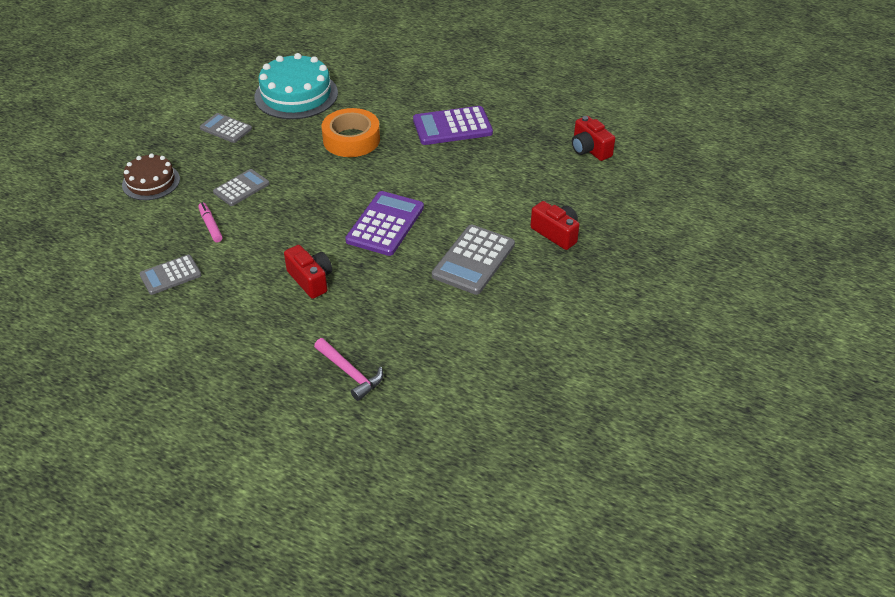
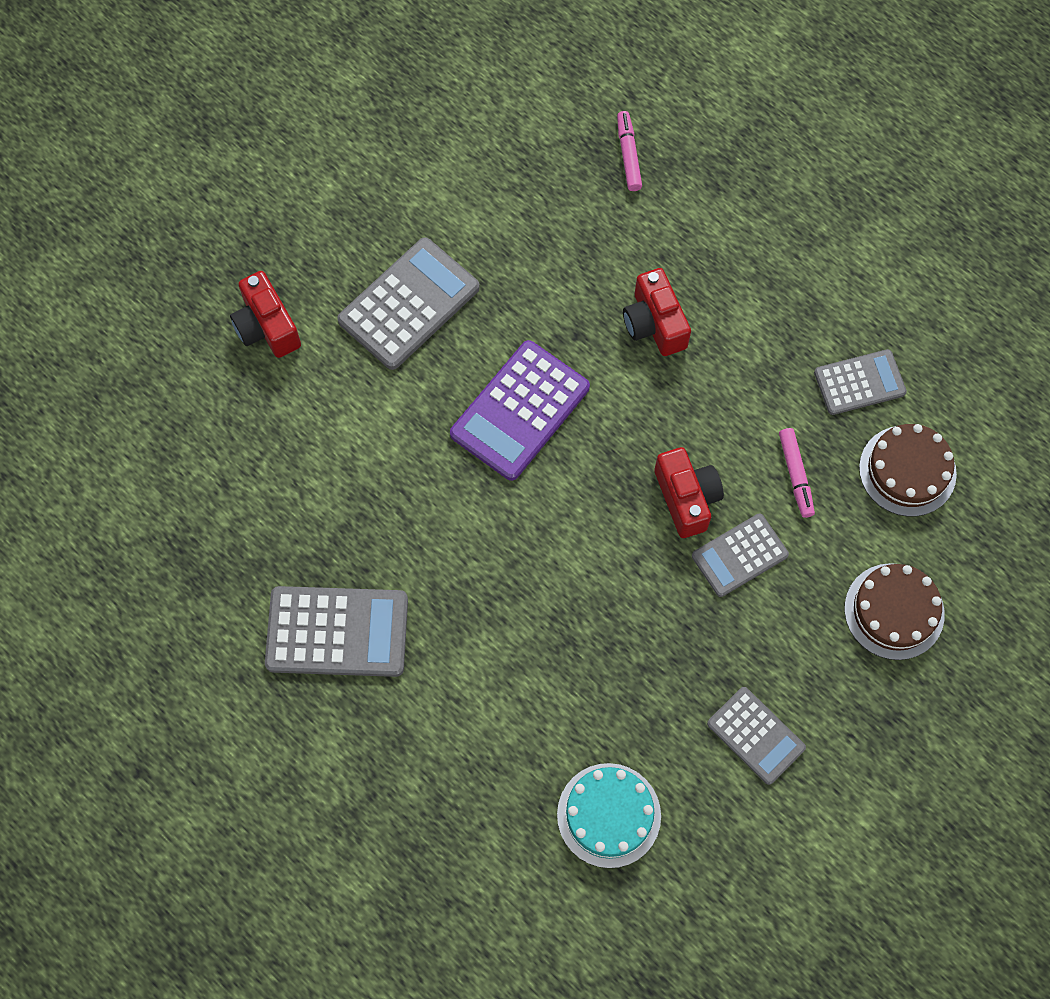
camera: 165 degrees left, 25 degrees up
(140, 239) = (907, 470): none -> brown cake
(296, 95) = (609, 815): turquoise cake -> turquoise cake, size x0.61
(350, 373) = (628, 155): pink hammer -> pink marker
(351, 139) = (529, 641): orange tape -> none
(452, 127) = (337, 632): purple calculator -> grey calculator
(589, 149) = (123, 506): red camera -> red camera (686, 498)

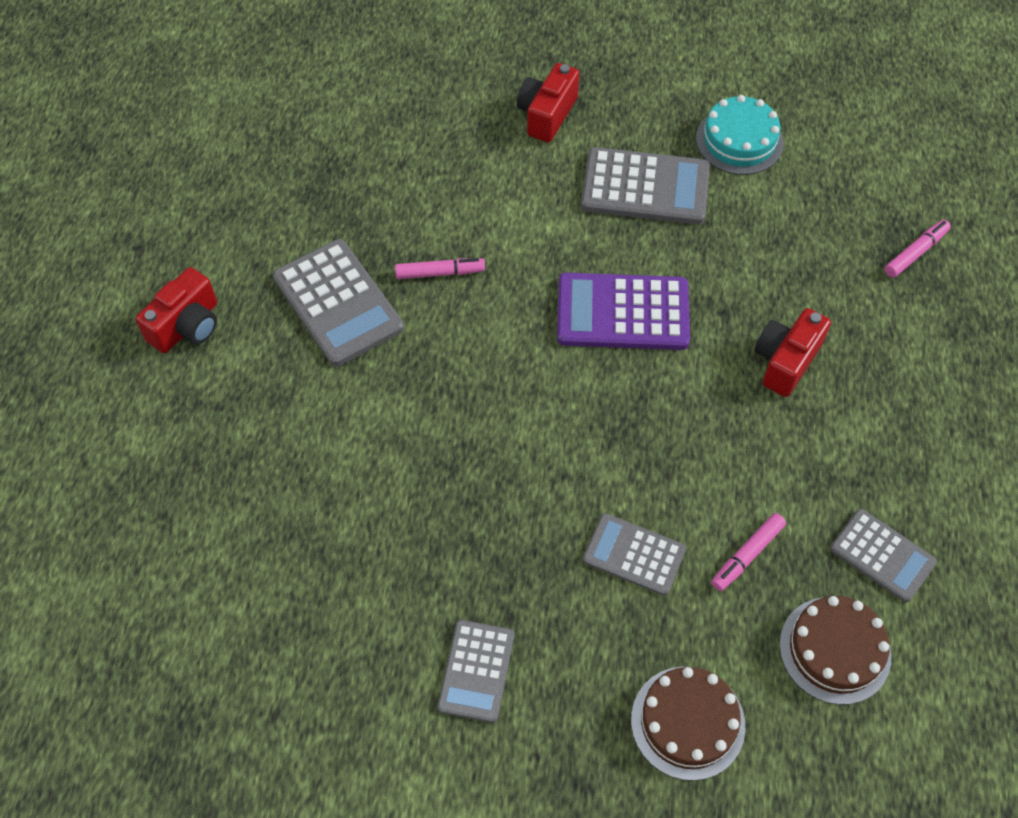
camera: 55 degrees right, 10 degrees down
(370, 528) = (440, 273): none -> pink marker
(609, 815) = (319, 592): turquoise cake -> turquoise cake (739, 141)
(686, 498) = (651, 480): red camera -> red camera (187, 326)

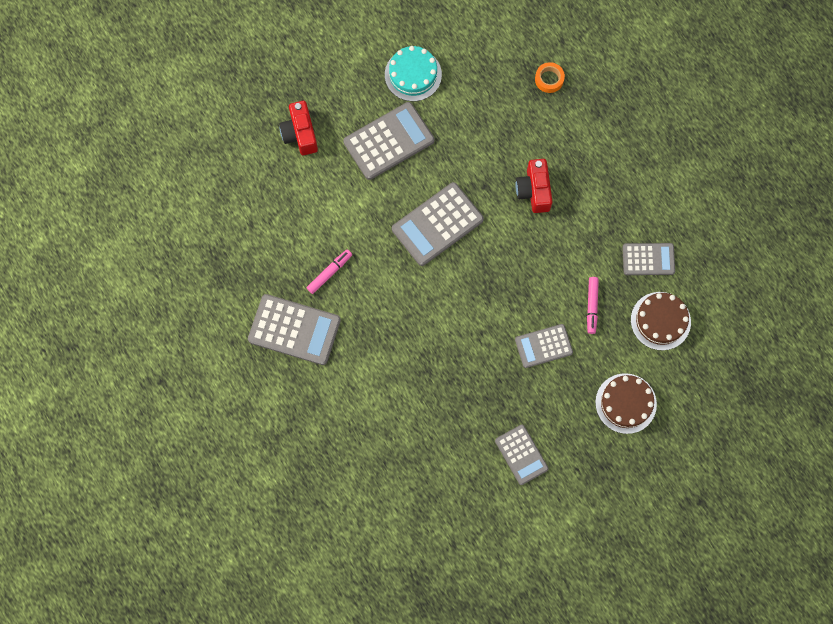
camera: 40 degrees left, 15 degrees up
(187, 326) = (231, 402): red camera -> none
(622, 313) = (437, 224): purple calculator -> grey calculator
(915, 253) = (549, 79): pink marker -> orange tape

